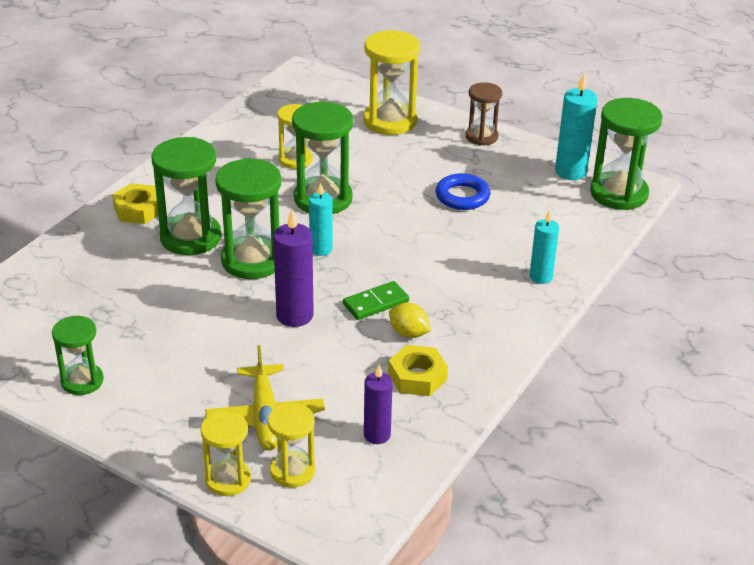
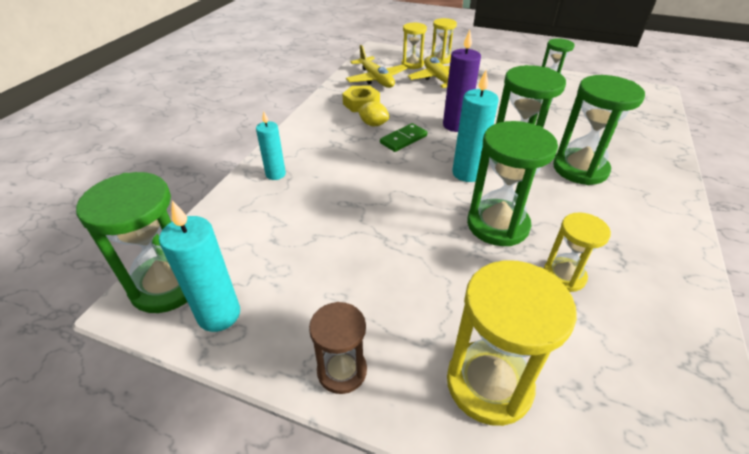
camera: 170 degrees right, 5 degrees up
(138, 210) = (651, 187): yellow nut -> none
(321, 249) = (467, 173): turquoise candle -> turquoise candle, size x1.53
(377, 435) = (376, 79): purple candle -> yellow plane
(462, 196) = (354, 251): blue ring -> none

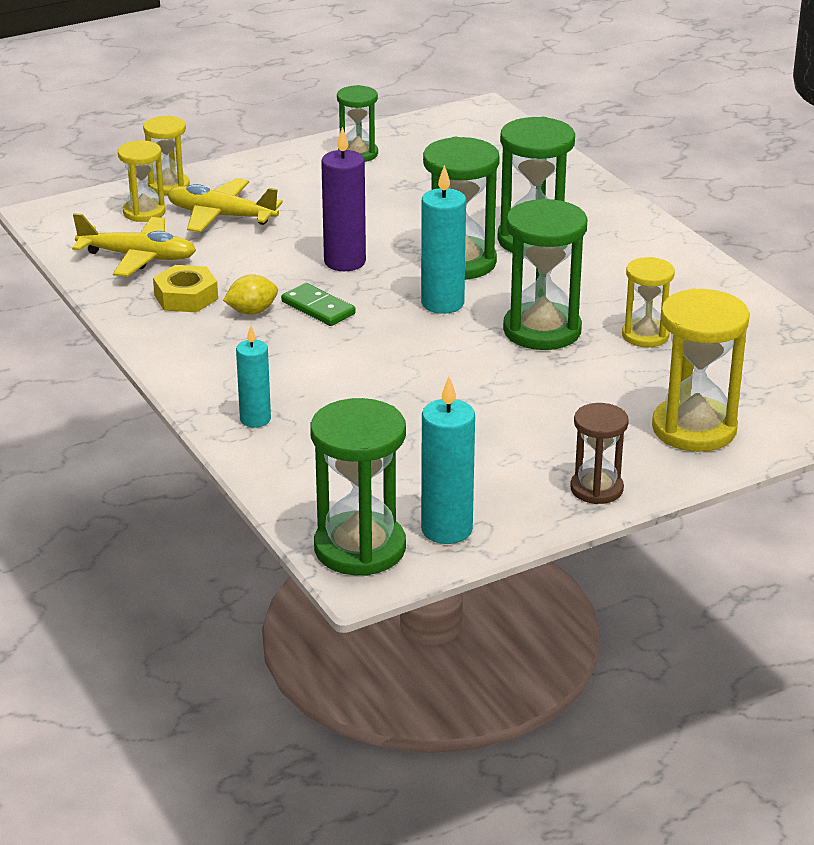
camera: 50 degrees left, 10 degrees down
(403, 139) = (318, 308): green domino -> green domino turned 45 degrees counterclockwise

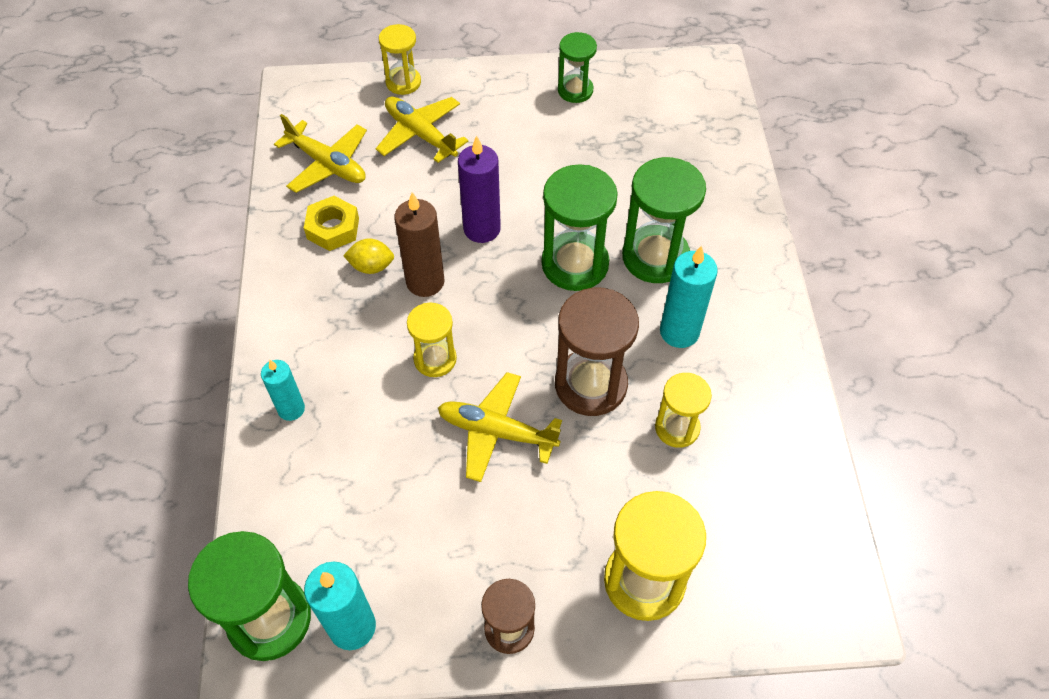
camera: 25 degrees right, 25 degrees up
(144, 212) = (365, 109): yellow hourglass -> yellow hourglass (435, 359)
(318, 308) = (425, 282): green domino -> brown candle
(442, 303) = (529, 314): turquoise candle -> turquoise candle (679, 332)
(477, 380) = (496, 432): none -> yellow plane
(542, 330) = (591, 384): green hourglass -> brown hourglass

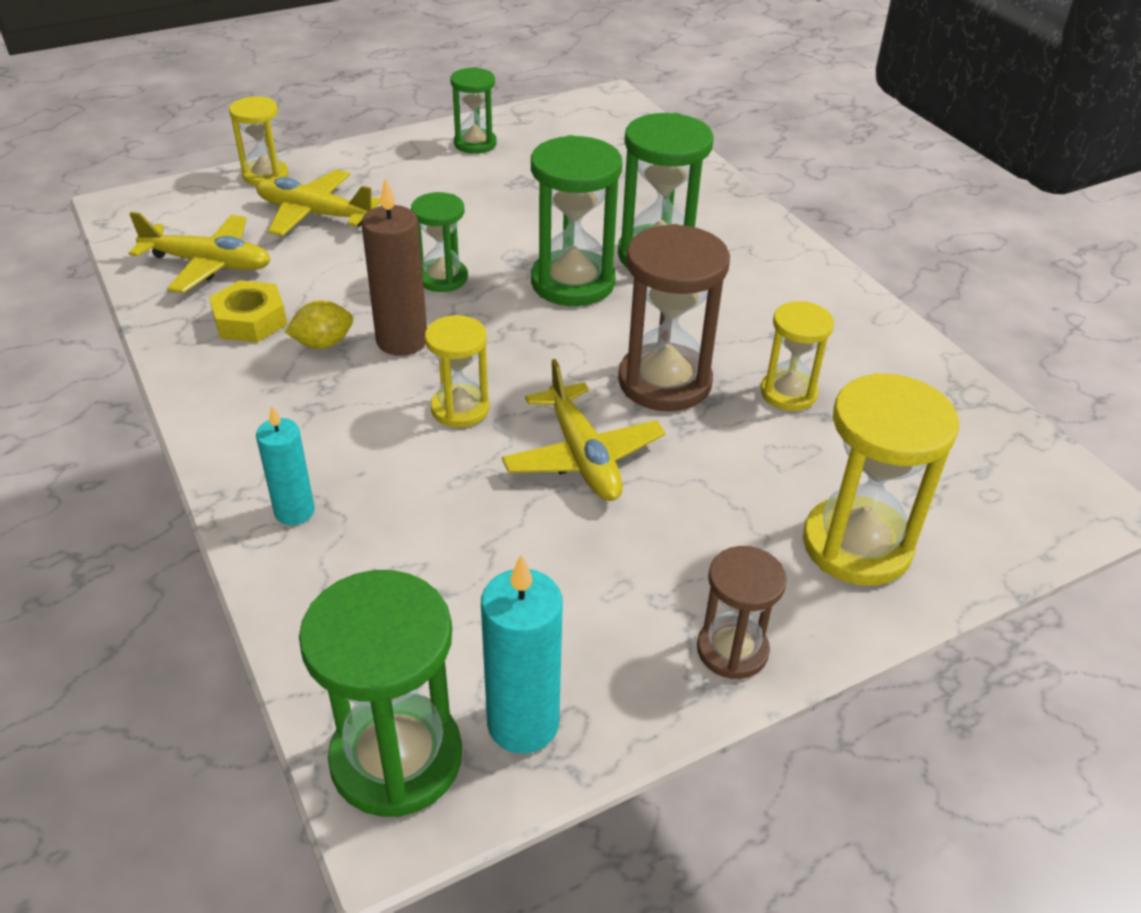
camera: 25 degrees left, 15 degrees down
(482, 229) = (442, 278): purple candle -> green hourglass
(496, 432) = (582, 456): yellow plane -> yellow plane turned 105 degrees counterclockwise
(679, 332) = (729, 310): turquoise candle -> none

